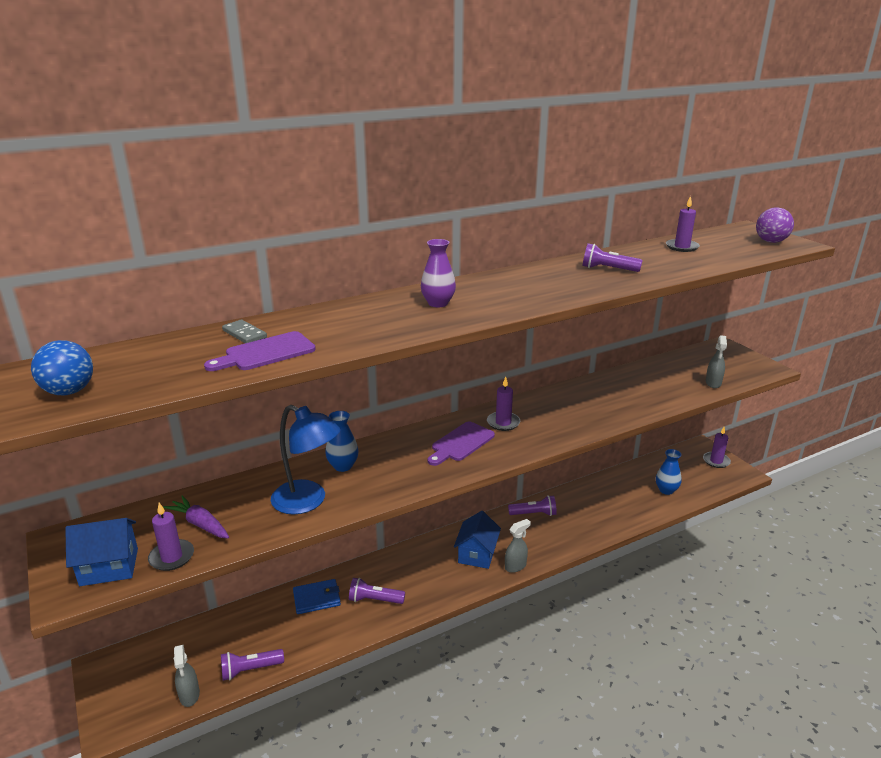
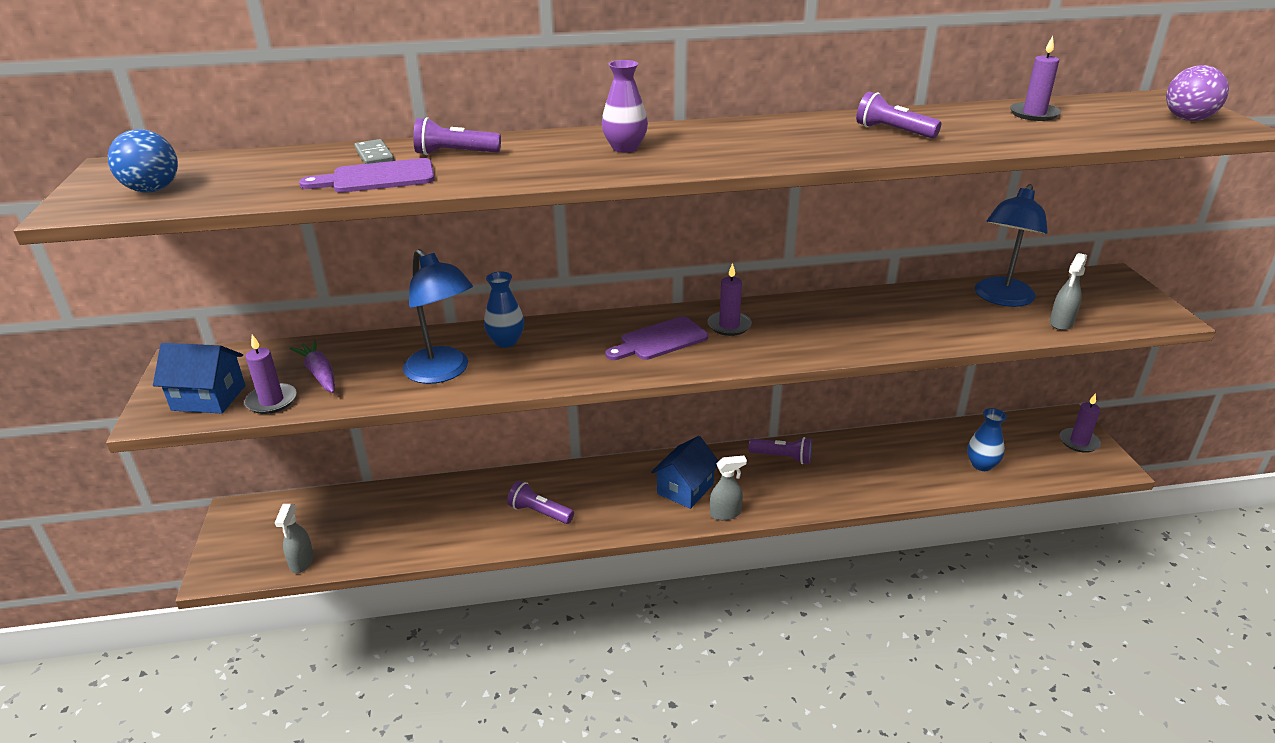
camera: 20 degrees right, 5 degrees up
(250, 670) = (372, 553): purple flashlight -> purple flashlight (455, 153)
(317, 598) = (477, 496): blue wallet -> none
(667, 372) = (1001, 298): none -> blue lamp

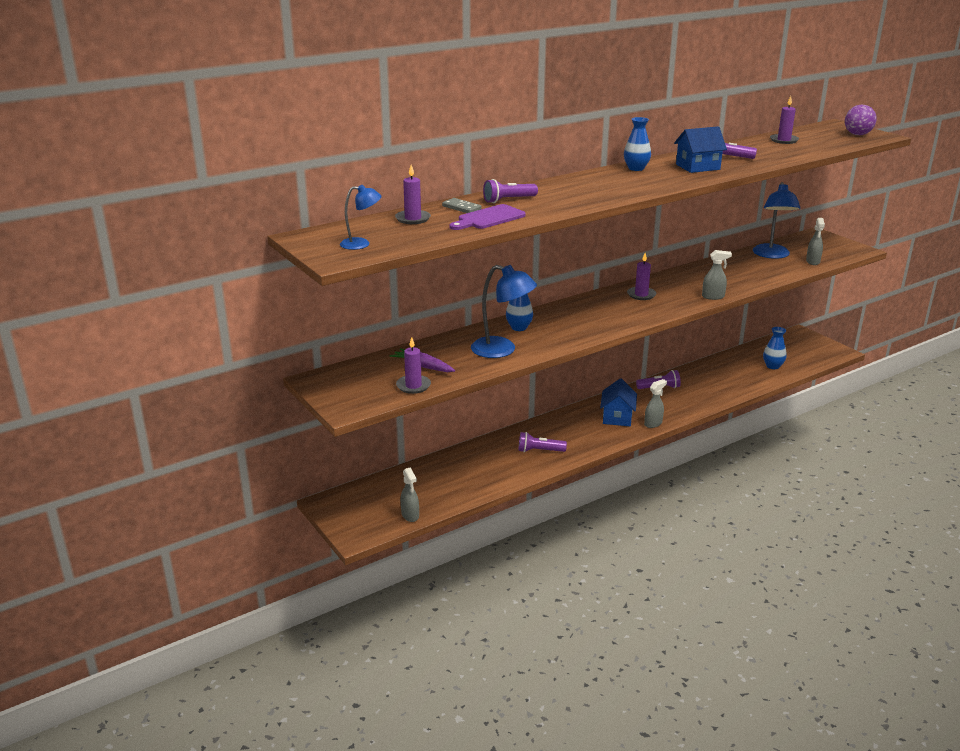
camera: 25 degrees left, 5 degrees down
(152, 190) = (361, 244): blue ball -> blue lamp
(209, 398) = (368, 393): blue house -> blue house (697, 167)
(625, 148) = (601, 184): purple vase -> none
(660, 340) = (611, 309): purple cutting board -> none
(719, 130) = (636, 168): none -> blue vase
(834, 352) = (713, 297): none -> grey spray bottle
(1079, 442) = (814, 343): purple candle -> purple candle (413, 219)

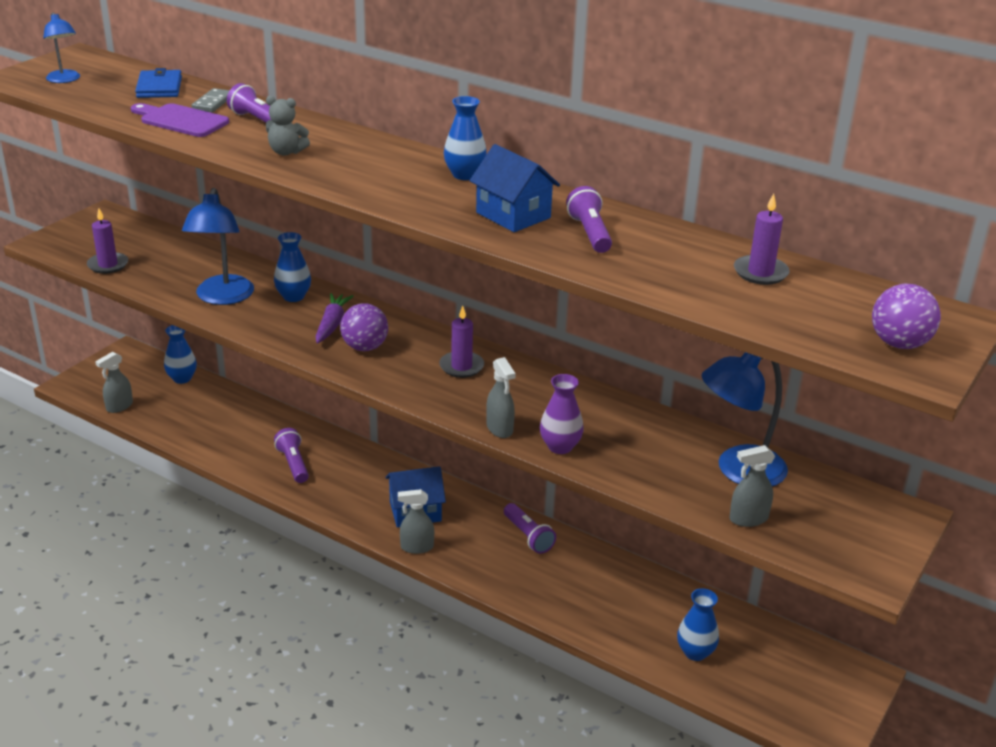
camera: 65 degrees right, 5 degrees up
(391, 481) = (182, 378): none -> blue vase
(413, 219) = (159, 87): purple candle -> blue wallet
(423, 367) = (157, 261): purple carrot -> purple carrot (332, 324)
(570, 199) = (286, 152): none -> grey teddy bear
(602, 316) = (365, 347): none -> purple ball
(653, 423) = (416, 547): grey spray bottle -> grey spray bottle turned 150 degrees clockwise
(736, 286) = (560, 446): none -> purple vase

